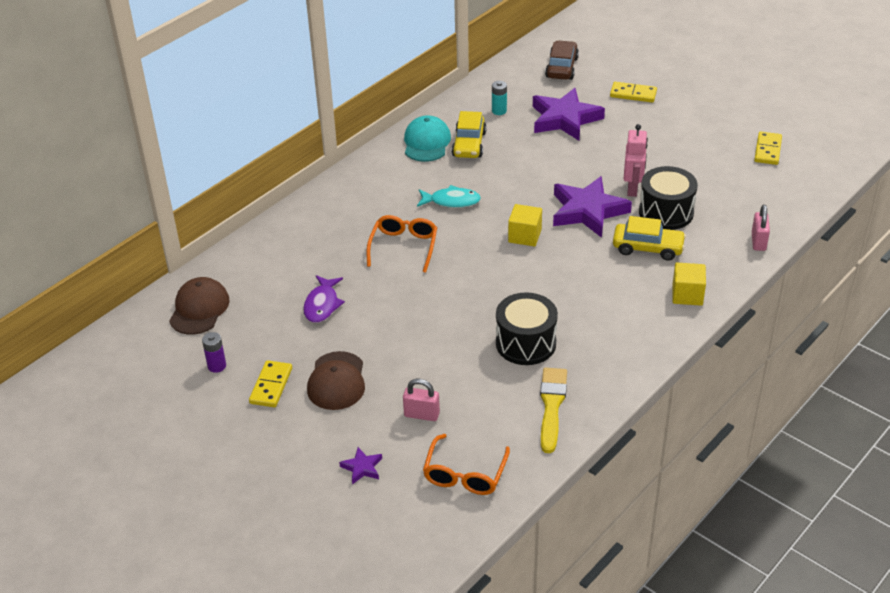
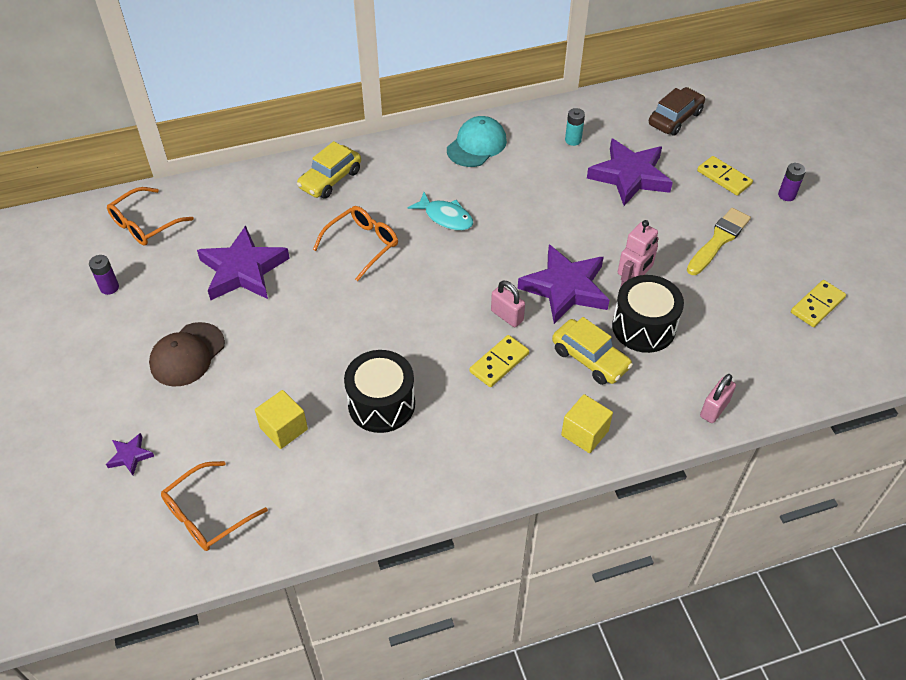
camera: 30 degrees right, 10 degrees up
(199, 309) = (145, 224): brown cap -> orange glasses
(271, 386) = (133, 330): yellow domino -> yellow domino (499, 363)
(322, 305) = (243, 270): purple fish -> purple star
(421, 414) = (226, 429): pink padlock -> pink padlock (507, 316)
(469, 144) = (514, 164): yellow car -> yellow car (330, 179)
(524, 236) = (481, 286): yellow cube -> yellow cube (284, 428)
(552, 406) = (346, 486): yellow brush -> yellow brush (719, 240)
(686, 89) = (786, 195): none -> purple battery

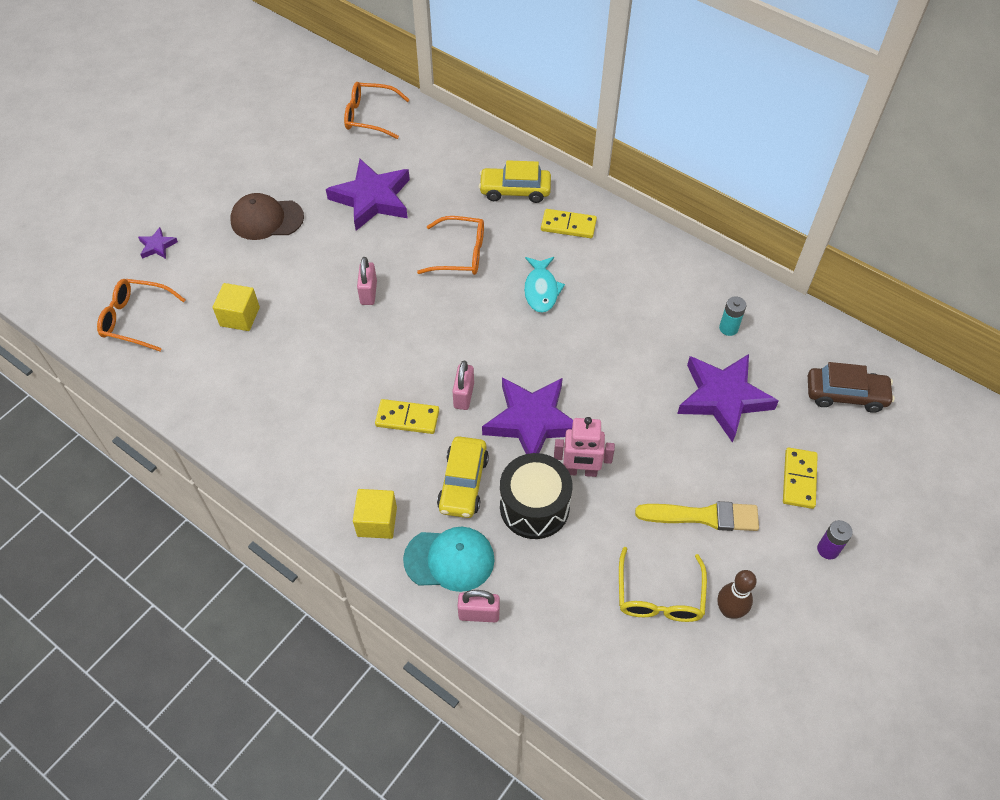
camera: 55 degrees right, 5 degrees up
(109, 287) = (294, 138): purple battery -> none
(345, 324) = (368, 293): none -> pink padlock
(381, 404) = (306, 363): black drum -> none
(476, 145) = (650, 261): turquoise cap -> turquoise cap (449, 559)
(766, 298) = (659, 596): none -> yellow glasses
(801, 268) = (729, 610): none -> brown bowling pin
(817, 305) = (689, 649): yellow domino -> yellow domino (568, 226)

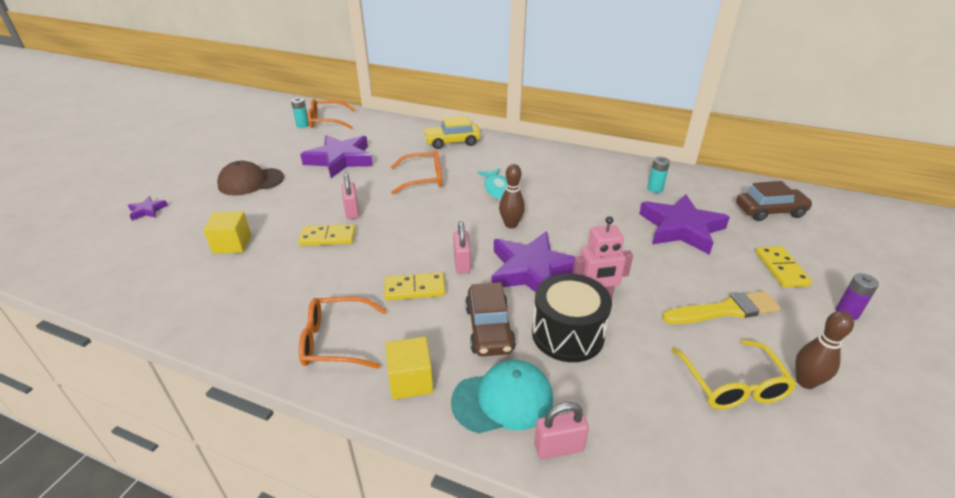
camera: 15 degrees left, 20 degrees down
(136, 319) = (123, 262): orange glasses -> orange glasses (336, 341)
(339, 120) = (303, 125): none -> turquoise battery
(463, 483) = (489, 329): yellow car -> brown car
(534, 350) = (511, 224): none -> brown bowling pin
(568, 226) = (501, 154): yellow domino -> yellow domino (328, 237)

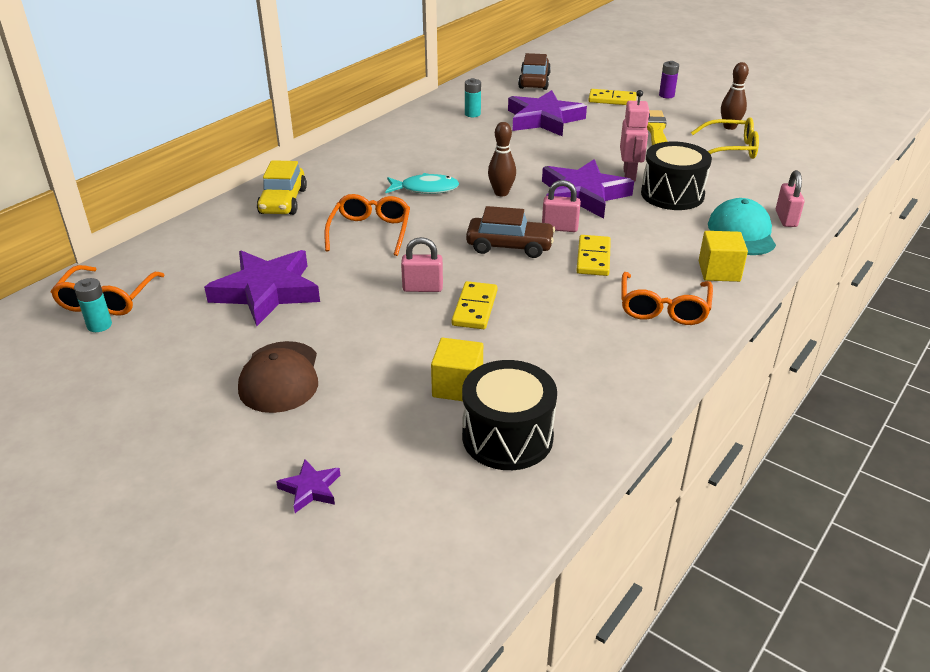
camera: 75 degrees left, 0 degrees up
(172, 273) = (507, 437): none -> black drum
(489, 329) = (660, 227): brown car -> brown car (509, 246)

